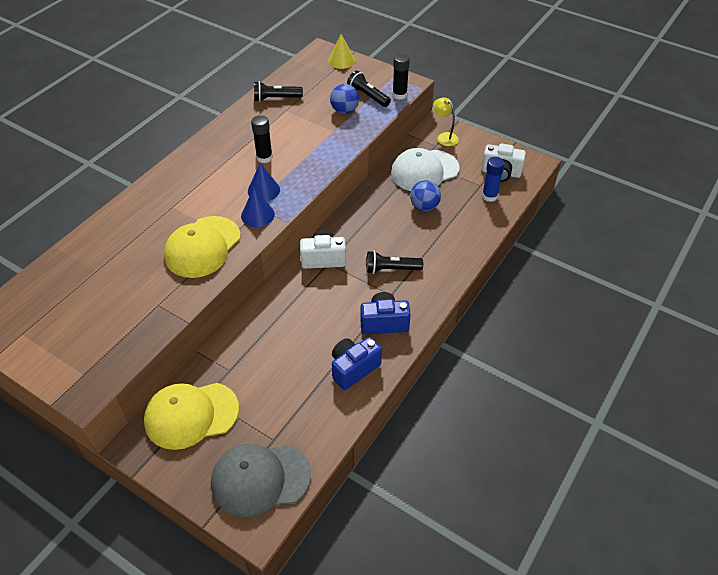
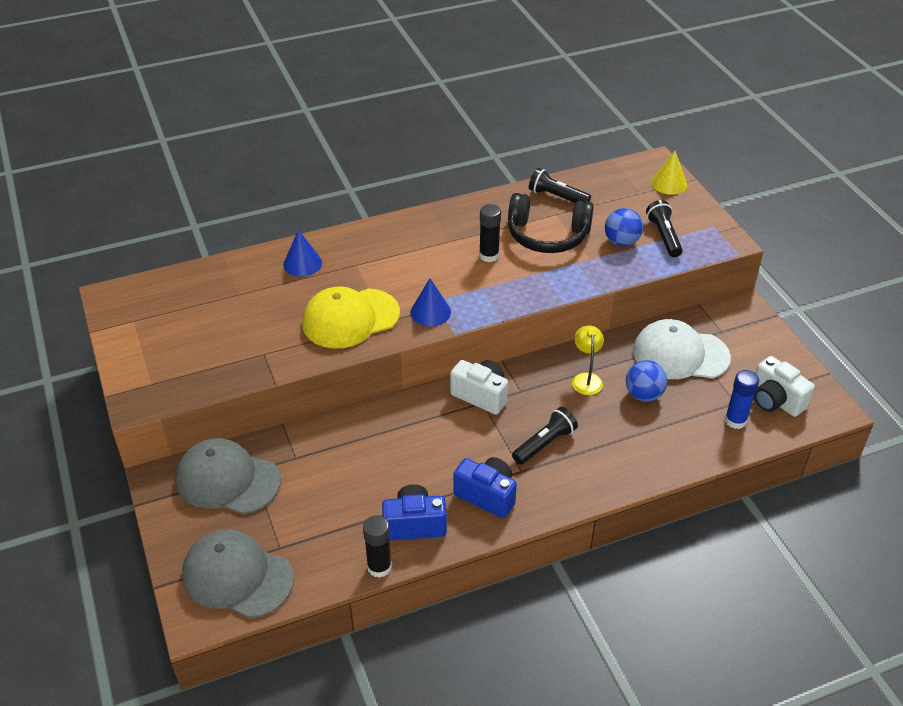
camera: 35 degrees right, 5 degrees down
(191, 415) = (227, 480): yellow cap -> grey cap
(263, 190) = (458, 289): blue cone -> blue cone (302, 263)
(292, 127) = (547, 235): none -> black headphones
(391, 269) = (544, 444): black flashlight -> black flashlight turned 105 degrees clockwise
(399, 95) = (703, 250): black glue stick -> black glue stick (379, 567)
(444, 137) = (741, 326): yellow lamp -> yellow lamp (586, 379)

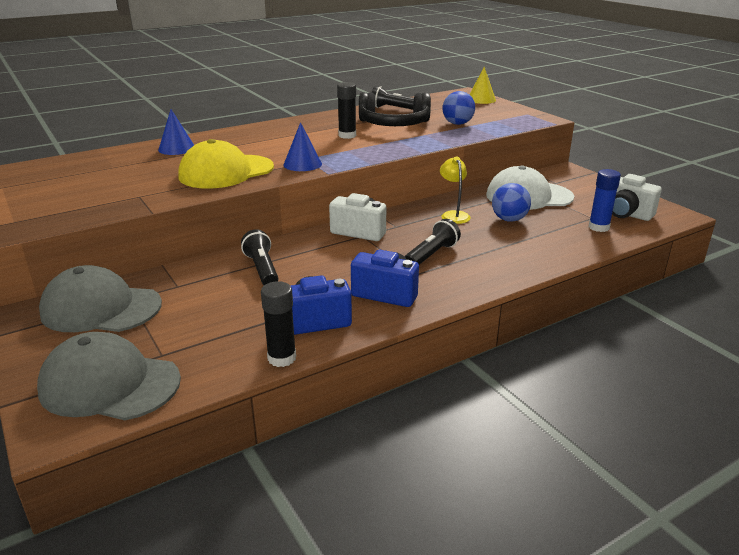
camera: 10 degrees left, 15 degrees down
(664, 236) = (491, 120): black flashlight -> black flashlight (262, 269)

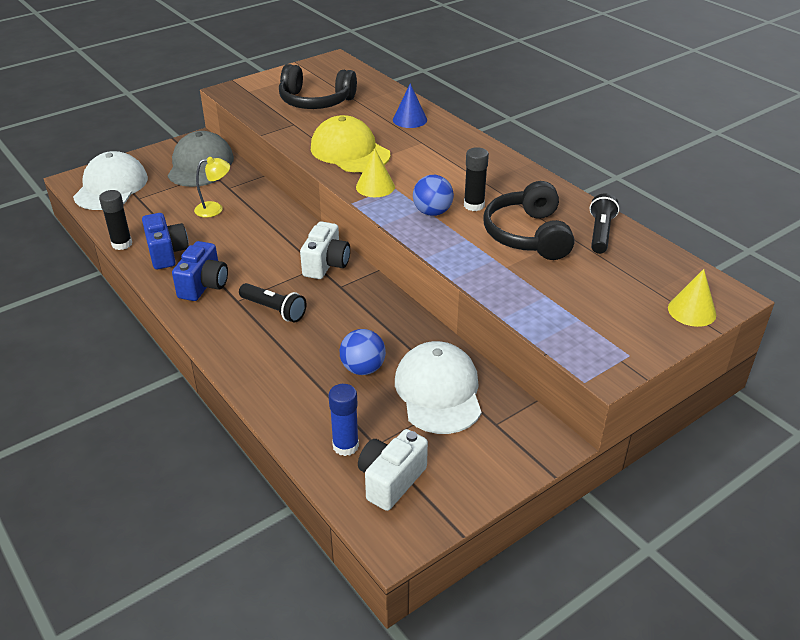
camera: 85 degrees right, 10 degrees up
(89, 185) = (315, 101): none -> black headphones
(109, 384) = (111, 187): grey cap -> white cap
(262, 269) = (252, 220): black flashlight -> none
(302, 164) = (375, 186): blue cone -> yellow cone
(453, 215) = (372, 326): yellow lamp -> yellow lamp (215, 209)
(457, 124) = (549, 285): blue ball -> blue ball (432, 212)

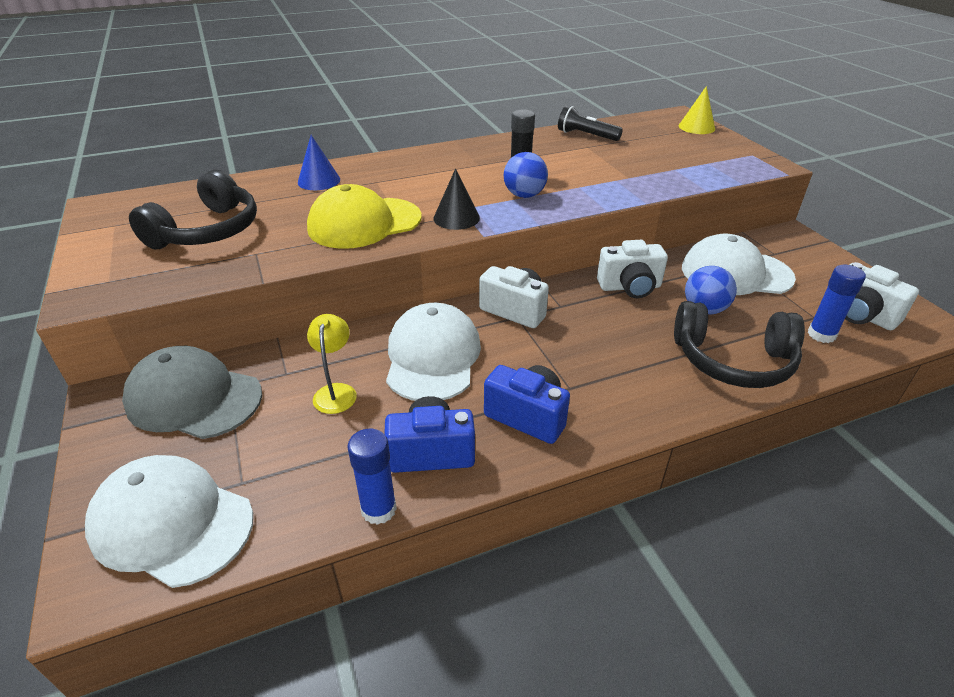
camera: 75 degrees left, 0 degrees up
(122, 244) = (378, 509): black glue stick -> blue glue stick
(258, 237) = (432, 357): none -> white cap
(274, 310) = (595, 358): black flashlight -> none
(375, 186) = (456, 218): yellow cone -> black cone
(384, 322) = (630, 287): none -> white camera
(528, 235) = (581, 161): black headphones -> black headphones (733, 360)

